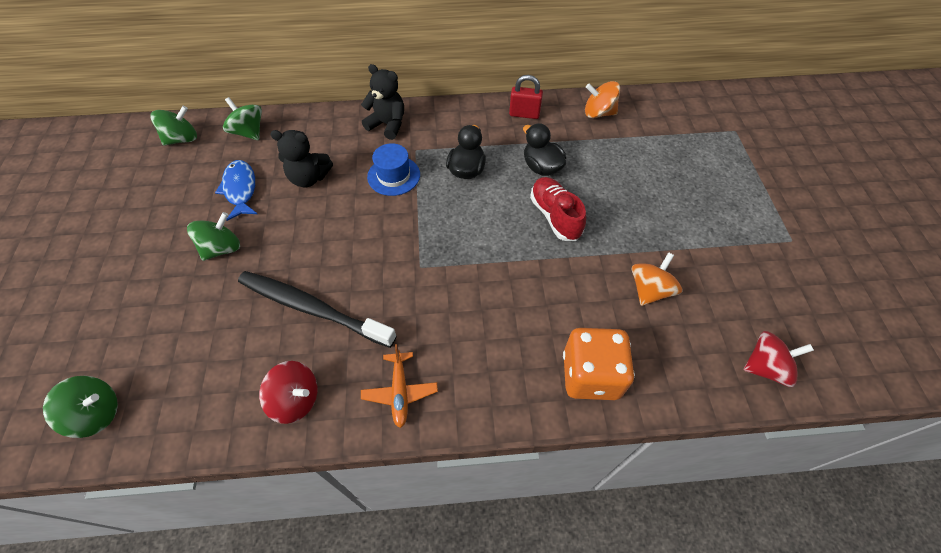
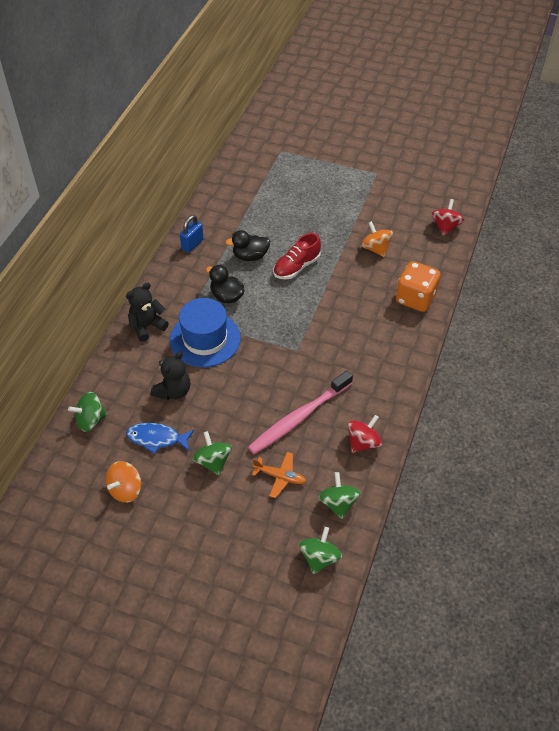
camera: 65 degrees left, 5 degrees down
(182, 139) = (65, 470): green spinning top -> green spinning top (338, 503)
(312, 308) = (298, 418): black toothbrush -> pink toothbrush
(393, 176) = (205, 339): blue hat -> blue hat, size x1.63
(400, 392) = (383, 388): orange plane -> orange plane (280, 477)
(524, 114) = (192, 244): red padlock -> blue padlock
(555, 216) = (296, 267): red shoe -> red shoe turned 45 degrees counterclockwise
(598, 113) = (219, 205): orange spinning top -> orange spinning top (125, 490)

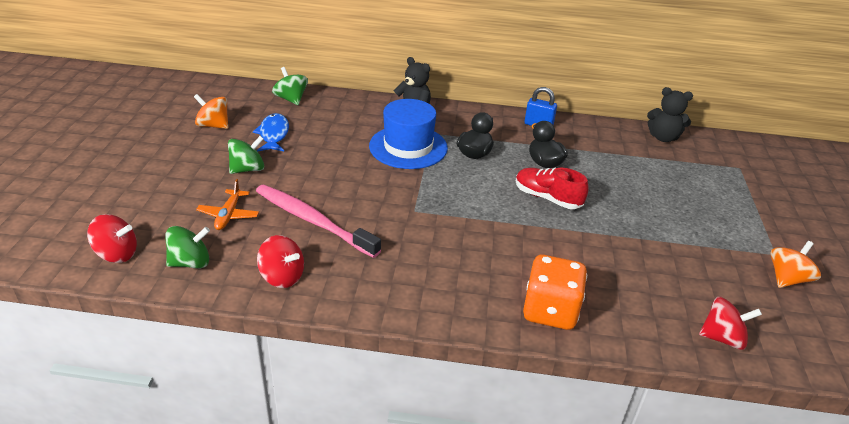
camera: 75 degrees right, 15 degrees down
(173, 391) = (334, 136): black teddy bear -> black teddy bear (663, 137)
(319, 558) = (117, 254): green spinning top -> red spinning top
(375, 248) = (623, 263): orange spinning top -> orange spinning top (787, 279)

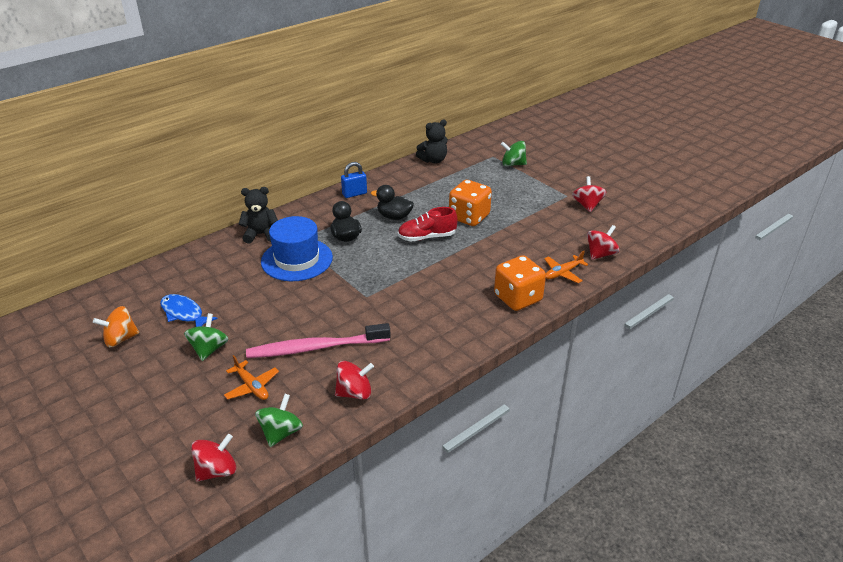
camera: 45 degrees left, 0 degrees up
(291, 99) = (150, 280): green spinning top -> green spinning top (513, 164)
(619, 206) = (469, 217): none -> orange dice
(641, 324) = (562, 273): none -> orange plane
(787, 279) = (587, 205): orange spinning top -> red spinning top

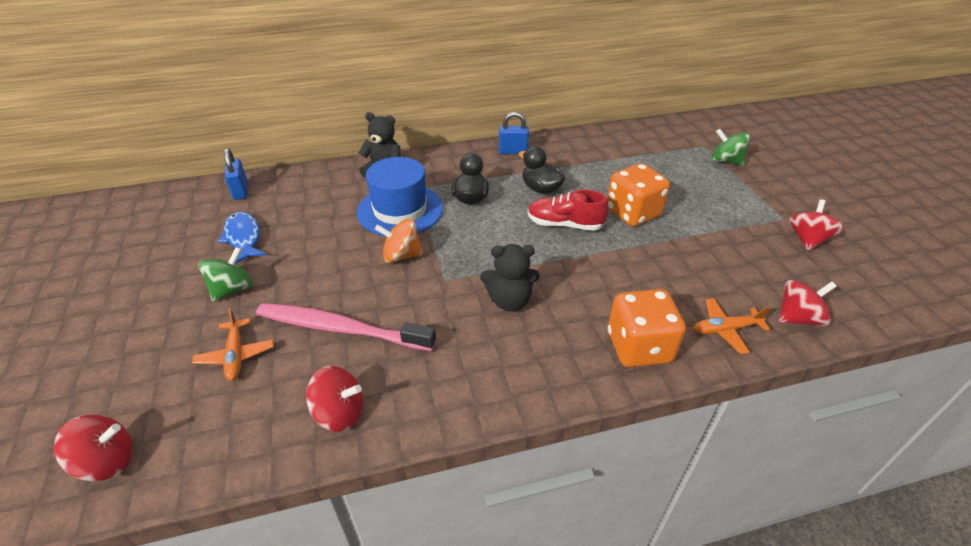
camera: 25 degrees right, 5 degrees up
(120, 339) = (164, 247): orange spinning top -> orange spinning top (401, 255)
(147, 281) = (240, 191): none -> blue padlock
(281, 433) = (215, 436): green spinning top -> none
(433, 160) = (627, 134): black teddy bear -> black teddy bear (509, 300)

